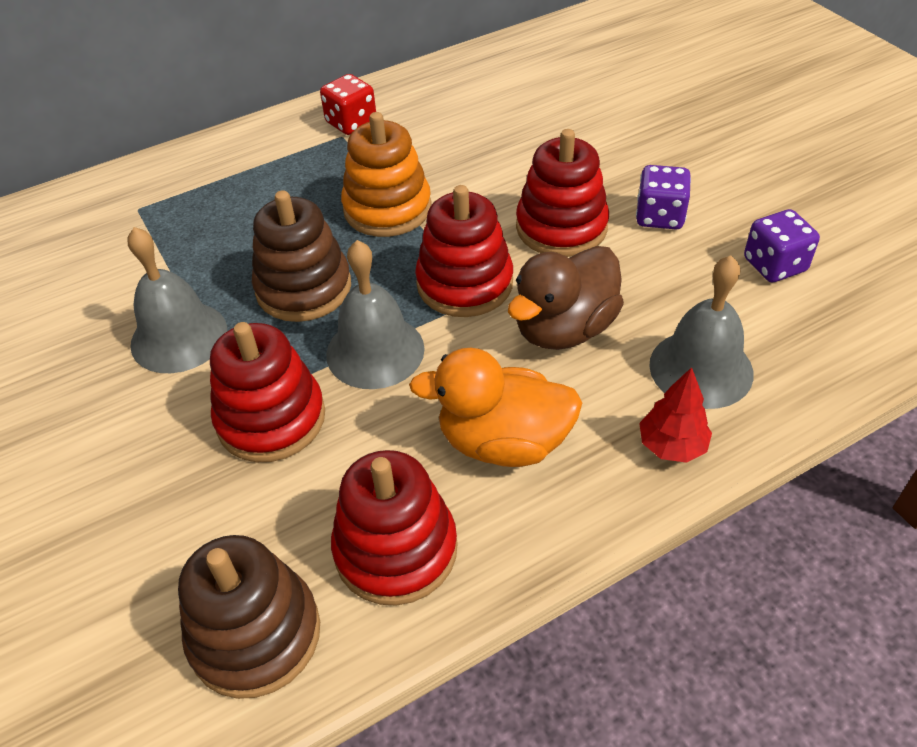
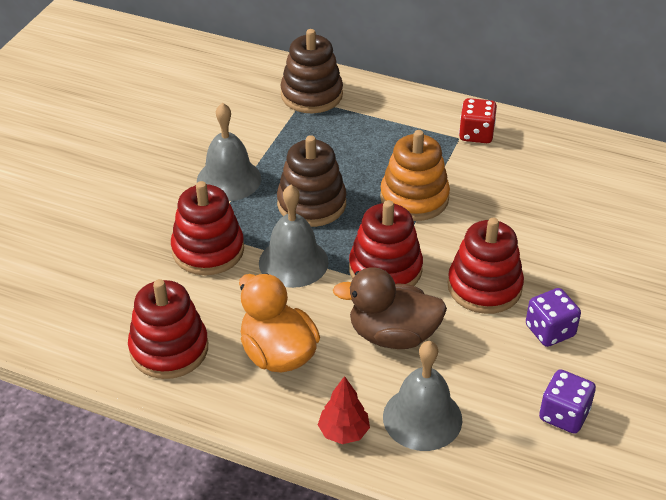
camera: 50 degrees right, 5 degrees down
(255, 634) = (80, 325): brown stacking toy -> brown stacking toy (311, 95)

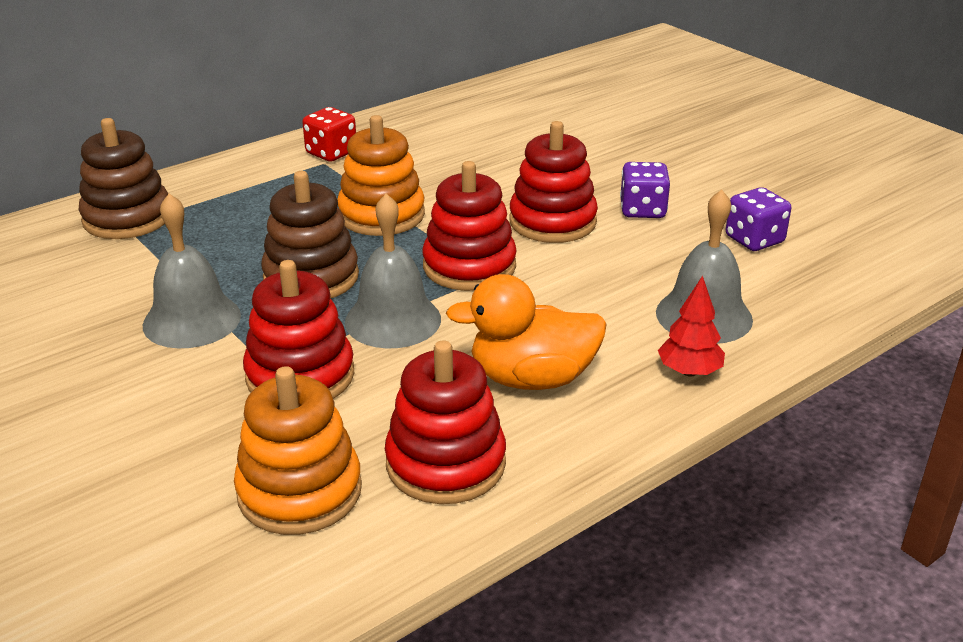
camera: 60 degrees left, 10 degrees down
(109, 300) = (300, 491): none -> orange stacking toy
(392, 335) = (571, 294): brown duck -> none

